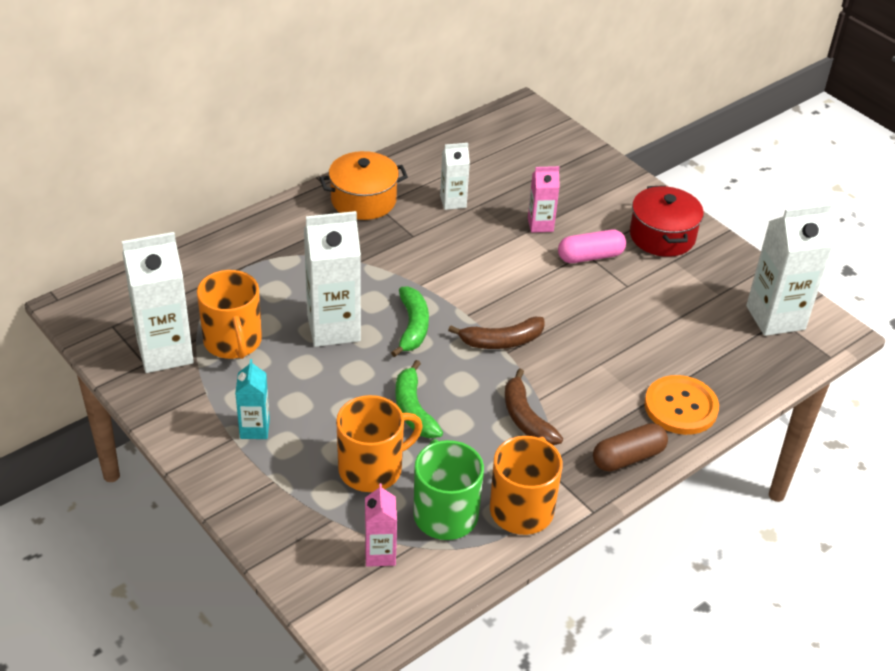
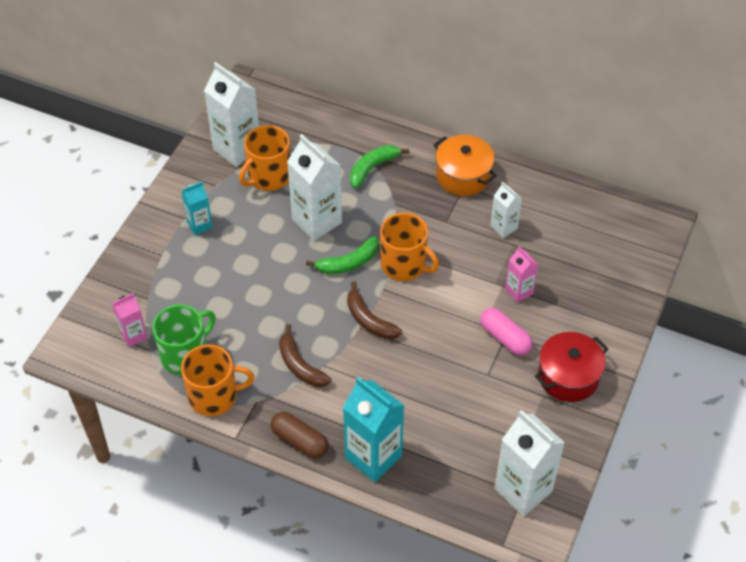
camera: 65 degrees right, 10 degrees up
(372, 468) = (202, 300): orange mug -> orange mug (404, 265)
(413, 409) = (268, 298): green banana -> green banana (373, 168)
(526, 418) = (300, 365): brown banana -> brown banana turned 75 degrees counterclockwise
(681, 407) = (373, 457): orange button -> turquoise carton

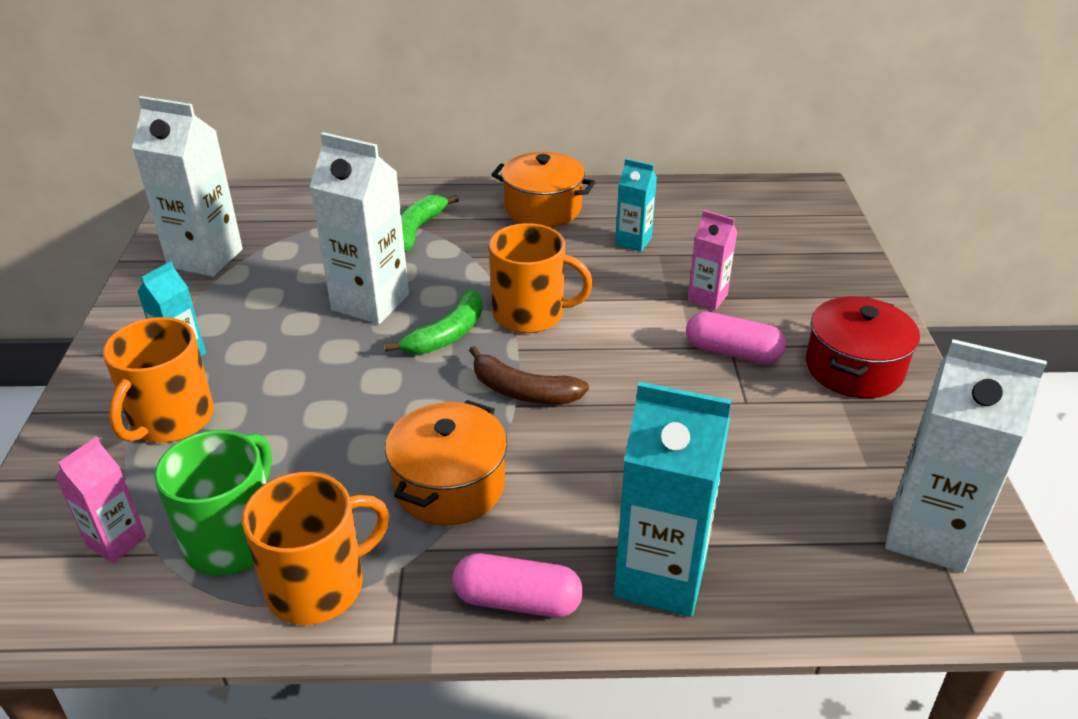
camera: 25 degrees left, 15 degrees down
(268, 176) = (269, 274): orange mug -> orange mug (171, 419)
(300, 365) = (449, 485): brown banana -> orange pot
(300, 441) = (517, 600): brown capsule -> pink capsule
(503, 227) = (633, 242): white carton -> turquoise carton

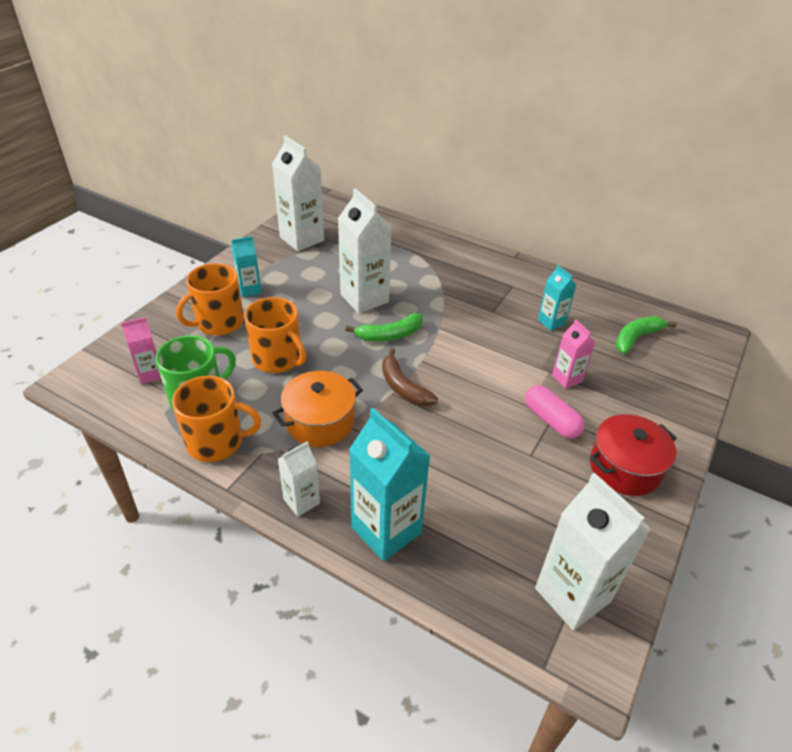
camera: 30 degrees right, 5 degrees up
(417, 230) = (426, 264): green banana -> green banana (636, 338)
(517, 600) = (301, 501): pink capsule -> white carton
(530, 314) = (447, 342): orange mug -> orange mug (278, 359)
(542, 208) = (512, 278): orange pot -> none

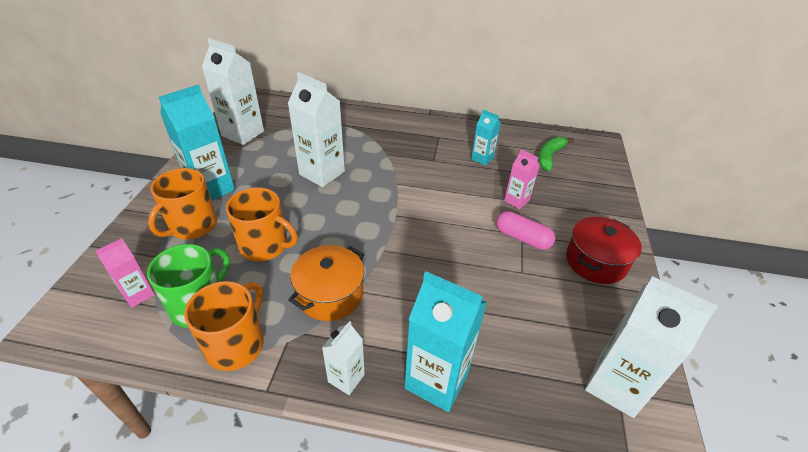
camera: 20 degrees left, 0 degrees up
(216, 442) = (236, 344): orange mug -> orange mug turned 45 degrees counterclockwise
(249, 290) = (211, 188): turquoise carton -> turquoise carton, size x1.84
(389, 335) = (358, 199): green banana -> none
(403, 387) = (390, 242): brown banana -> none

